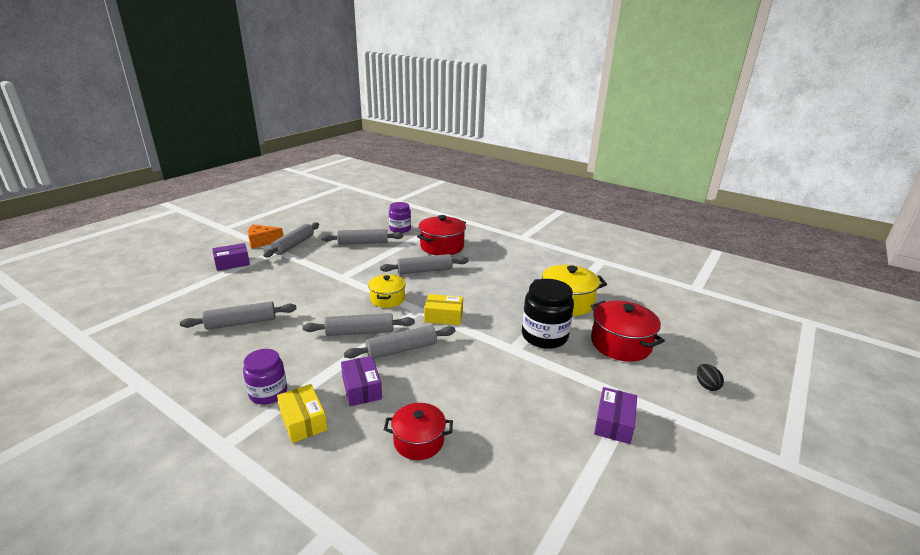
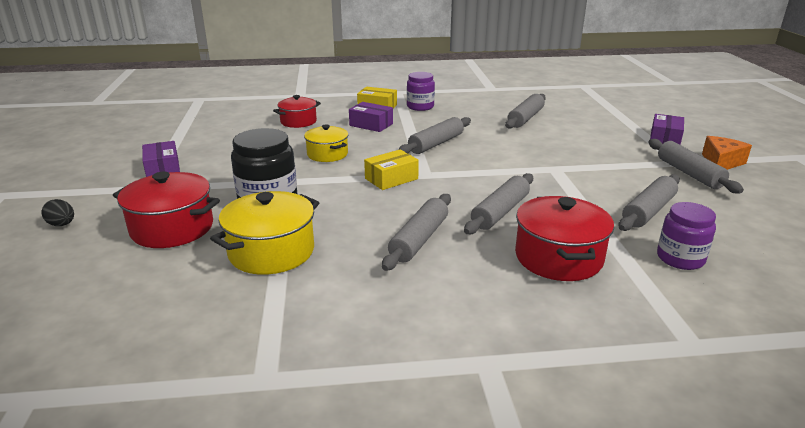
camera: 140 degrees right, 0 degrees up
(387, 299) = (469, 170): yellow pot -> yellow pot (327, 154)
(401, 349) = (383, 147): grey rolling pin -> grey rolling pin (419, 239)

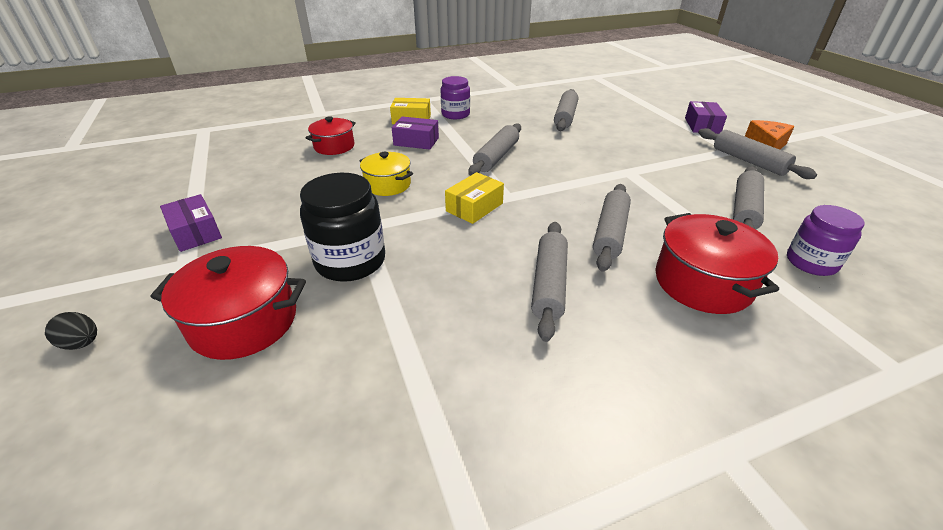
camera: 15 degrees left, 10 degrees up
(271, 252) = (389, 335): yellow pot -> none

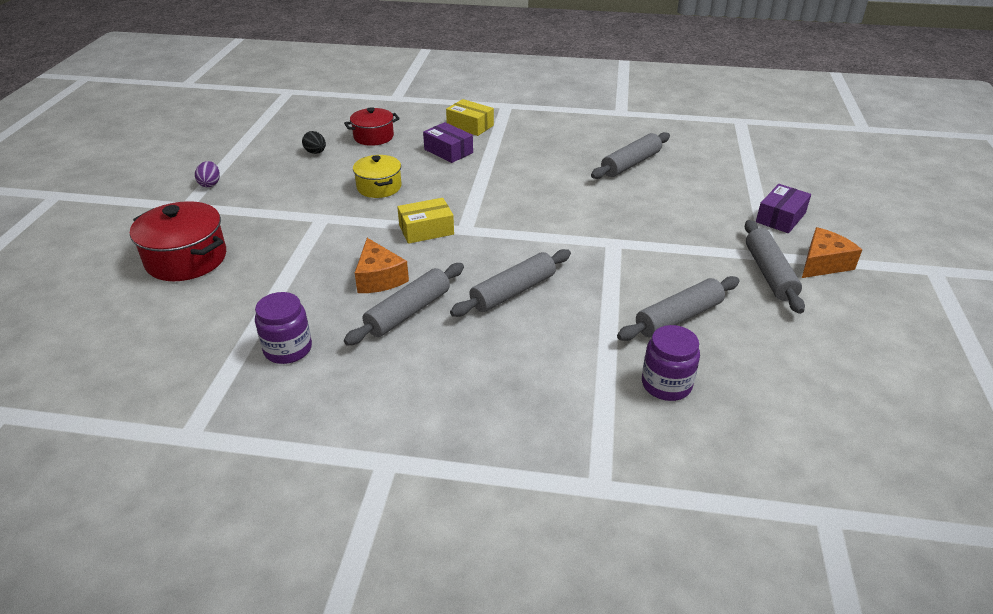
camera: 30 degrees right, 0 degrees up
(82, 343) = (94, 239): black egg -> black egg (315, 152)
(195, 232) = (210, 184): purple box -> purple egg
(350, 261) = (288, 242): black jar -> none
(455, 114) = (519, 131): purple jar -> purple jar (288, 349)
(483, 263) = (379, 278): none -> orange cheese
(496, 157) = (503, 188): grey rolling pin -> none
(702, 283) = (535, 359): red pot -> none

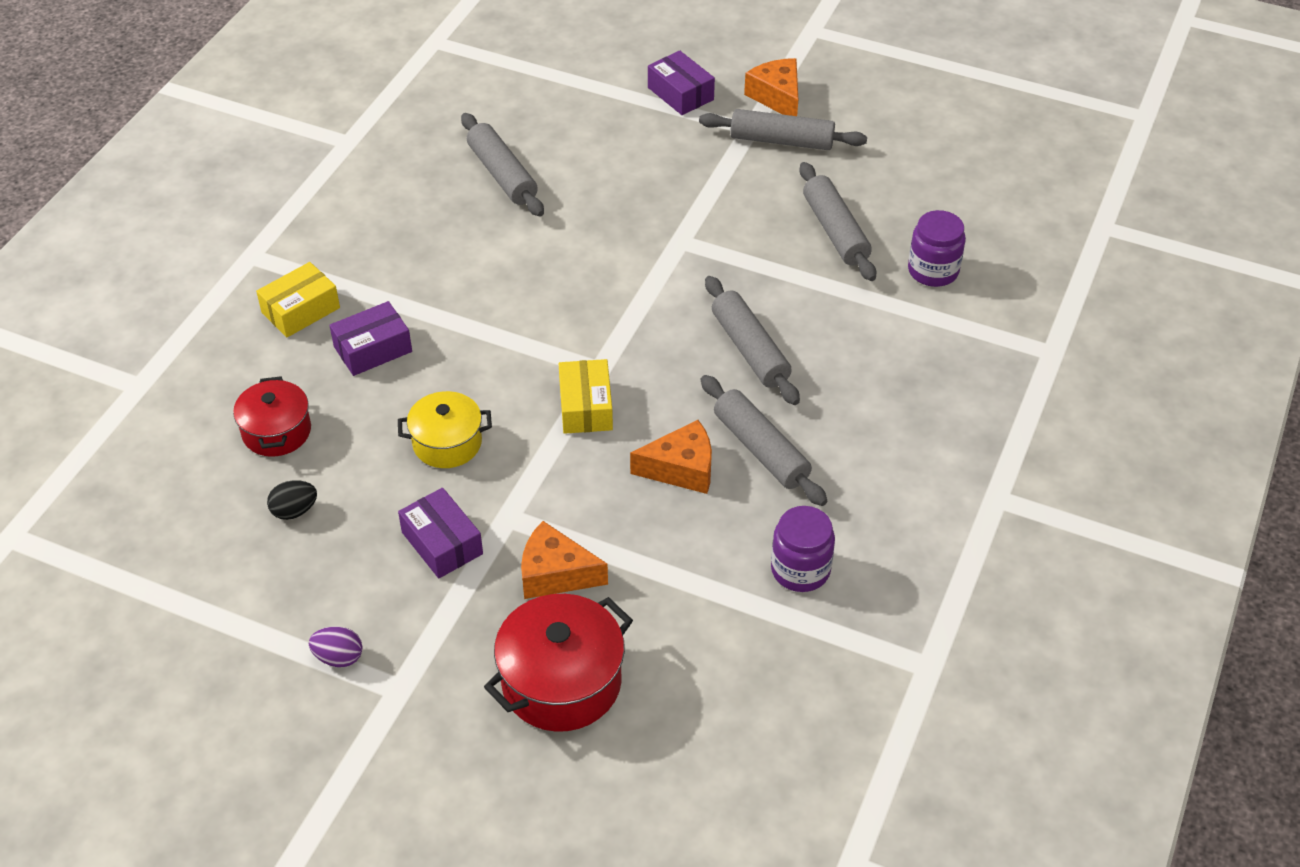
camera: 75 degrees left, 10 degrees up
(276, 242) = (555, 574): none -> orange cheese
(297, 199) = (442, 543): none -> purple box

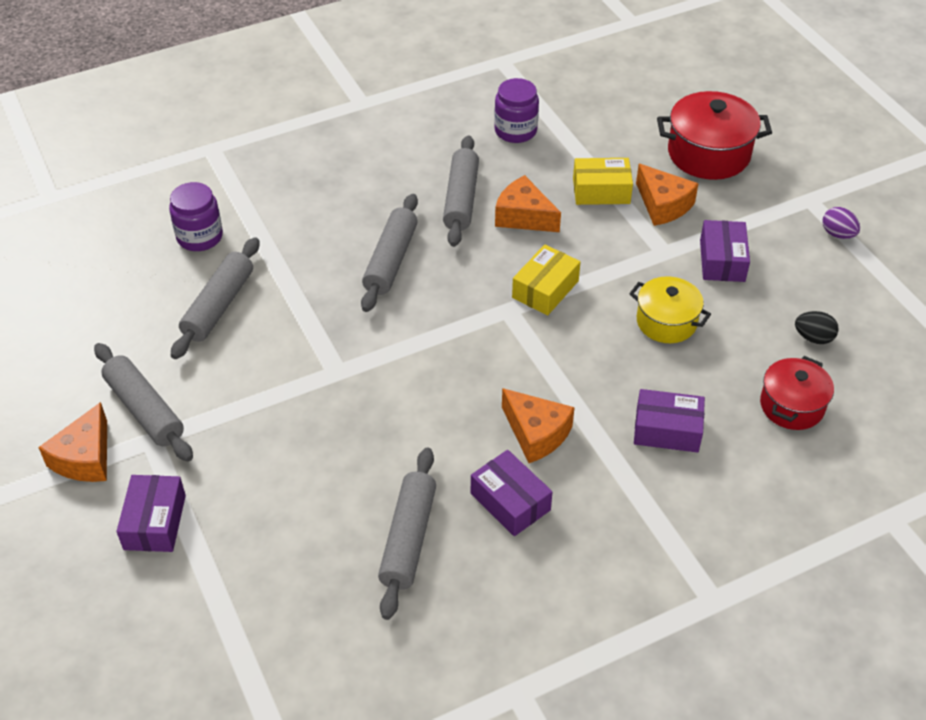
camera: 140 degrees left, 0 degrees up
(300, 310) = (704, 506): yellow box -> yellow box (601, 191)
(452, 233) = (510, 502): none -> purple box
(477, 287) = (536, 433): none -> orange cheese

